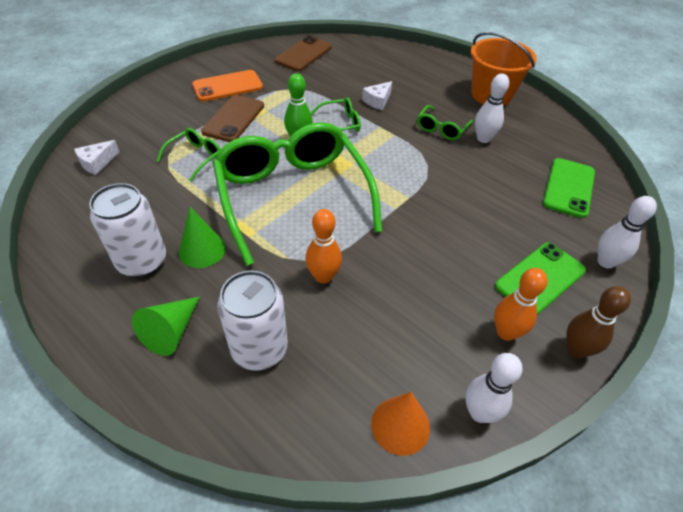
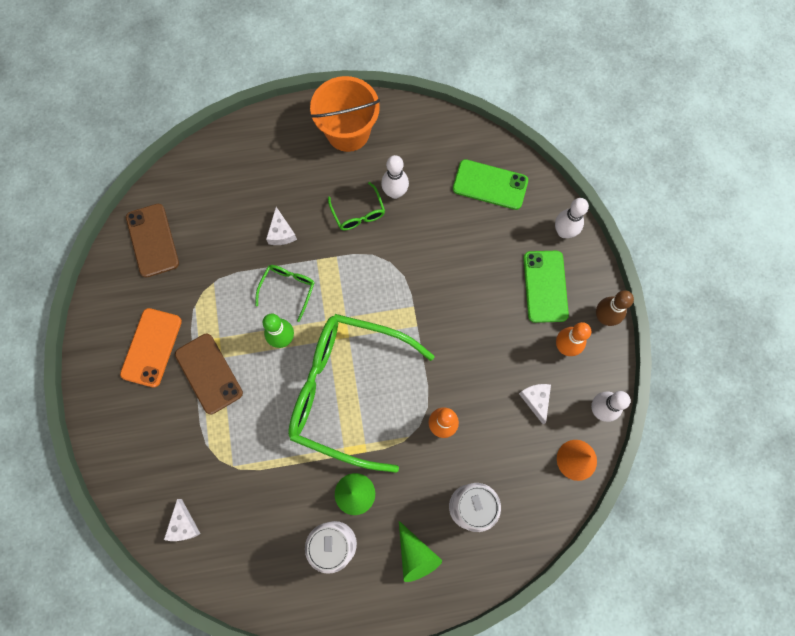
camera: 50 degrees left, 25 degrees up
(195, 157) = (240, 439): green glasses -> none
(424, 340) = (536, 400): none -> white cheese
(569, 188) = (490, 185): green phone -> green phone turned 45 degrees counterclockwise

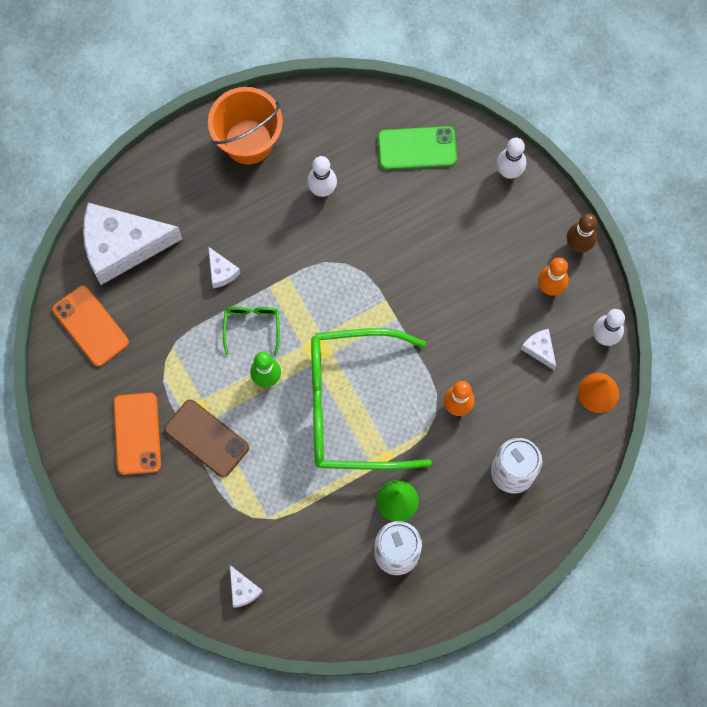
camera: 20 degrees left, 0 degrees up
(152, 240) = (90, 326): brown phone -> orange phone
(207, 183) = (122, 246): none -> white cheese
(358, 212) = (292, 223): green glasses -> none
(415, 555) = (477, 536): green cone -> none
(545, 286) = (509, 234): green phone -> none

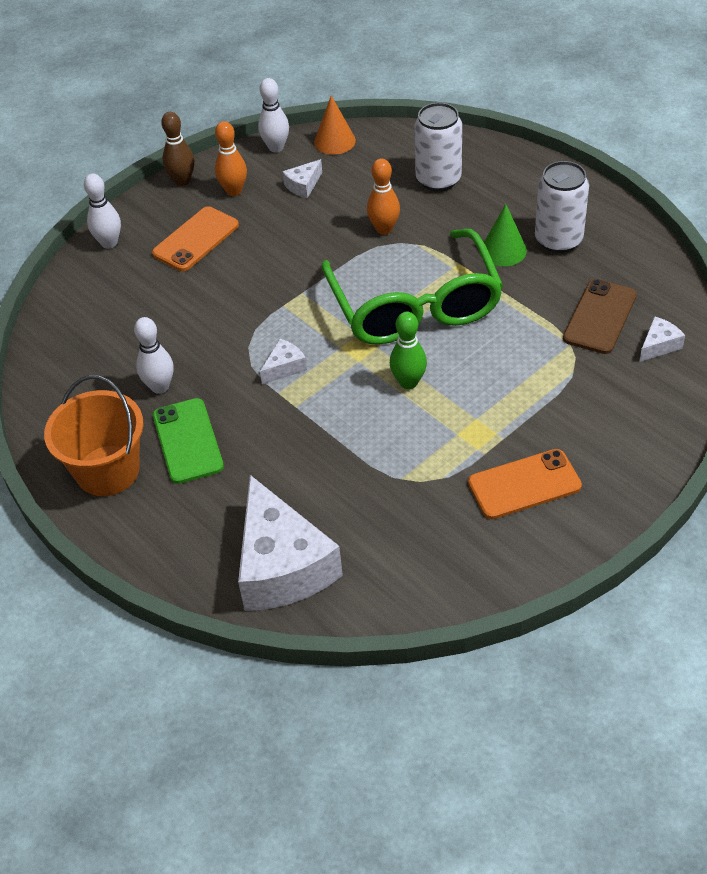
camera: 100 degrees left, 25 degrees down
(90, 326) = (402, 571): orange phone -> orange phone (196, 239)
(206, 438) = (502, 418): brown phone -> brown phone (600, 317)
(221, 272) = (289, 455): white cheese -> white cheese (284, 367)
(252, 327) = (351, 410): green glasses -> none
(417, 148) = (92, 318): green phone -> green phone (188, 441)

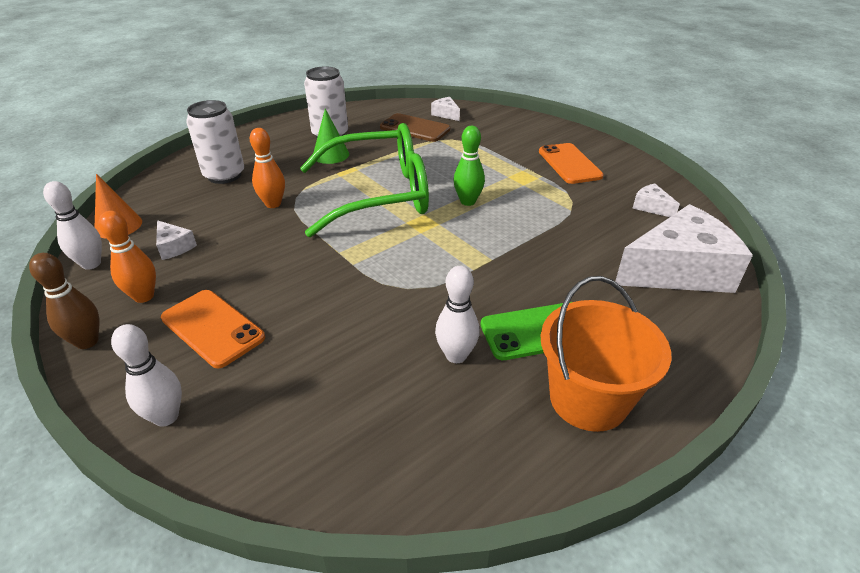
camera: 90 degrees left, 10 degrees down
(284, 367) = (440, 264): white cheese -> white cheese (651, 207)

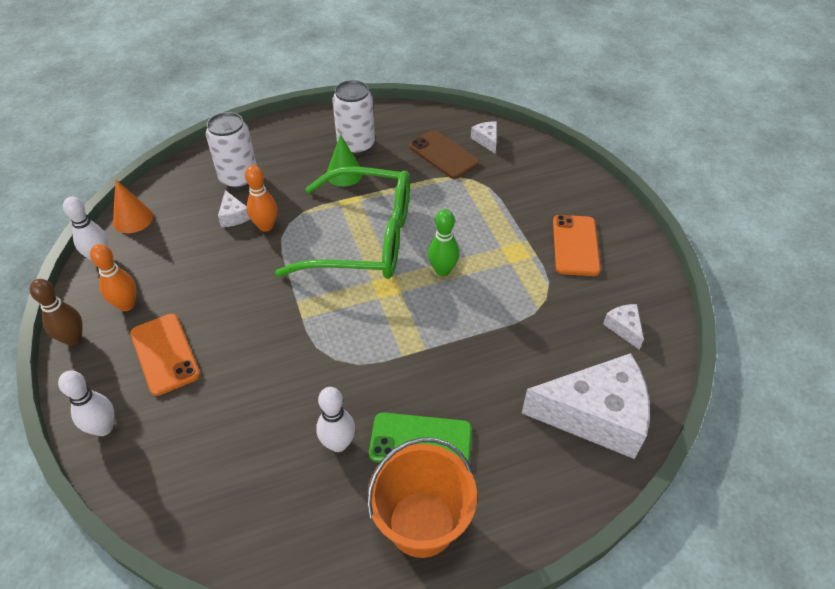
camera: 20 degrees right, 10 degrees up
(174, 247) = (167, 256): white cheese -> white cheese (233, 216)

